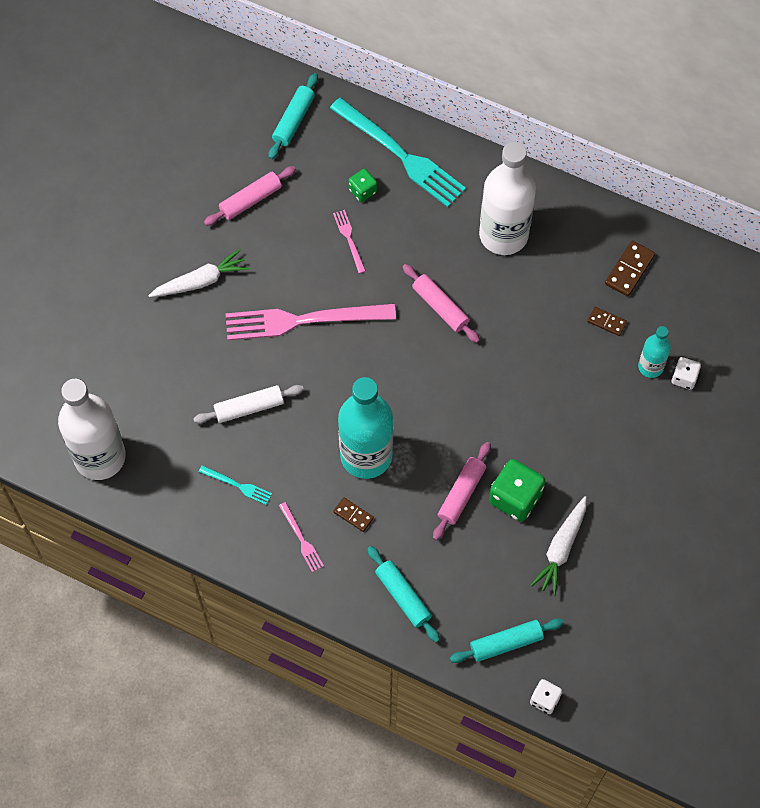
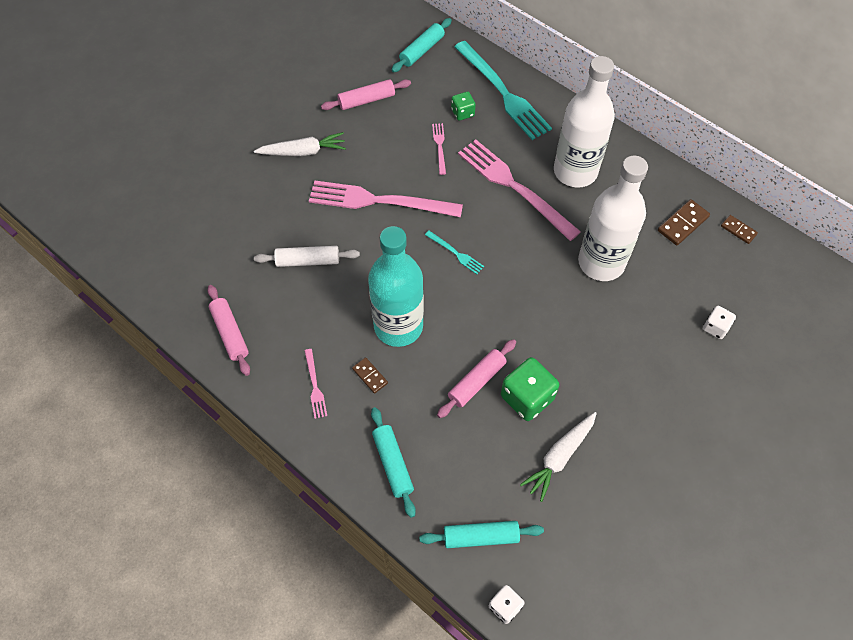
camera: 15 degrees right, 5 degrees down
(100, 457) = (164, 271): white bottle -> white bottle (601, 262)
(237, 485) = (274, 324): turquoise fork -> turquoise fork (455, 253)
(440, 307) = (503, 217): pink rolling pin -> pink rolling pin (230, 333)
(443, 269) = (514, 187): none -> pink fork
(606, 322) = (651, 262): brown domino -> brown domino (738, 230)
(650, 367) = (685, 310): turquoise bottle -> none

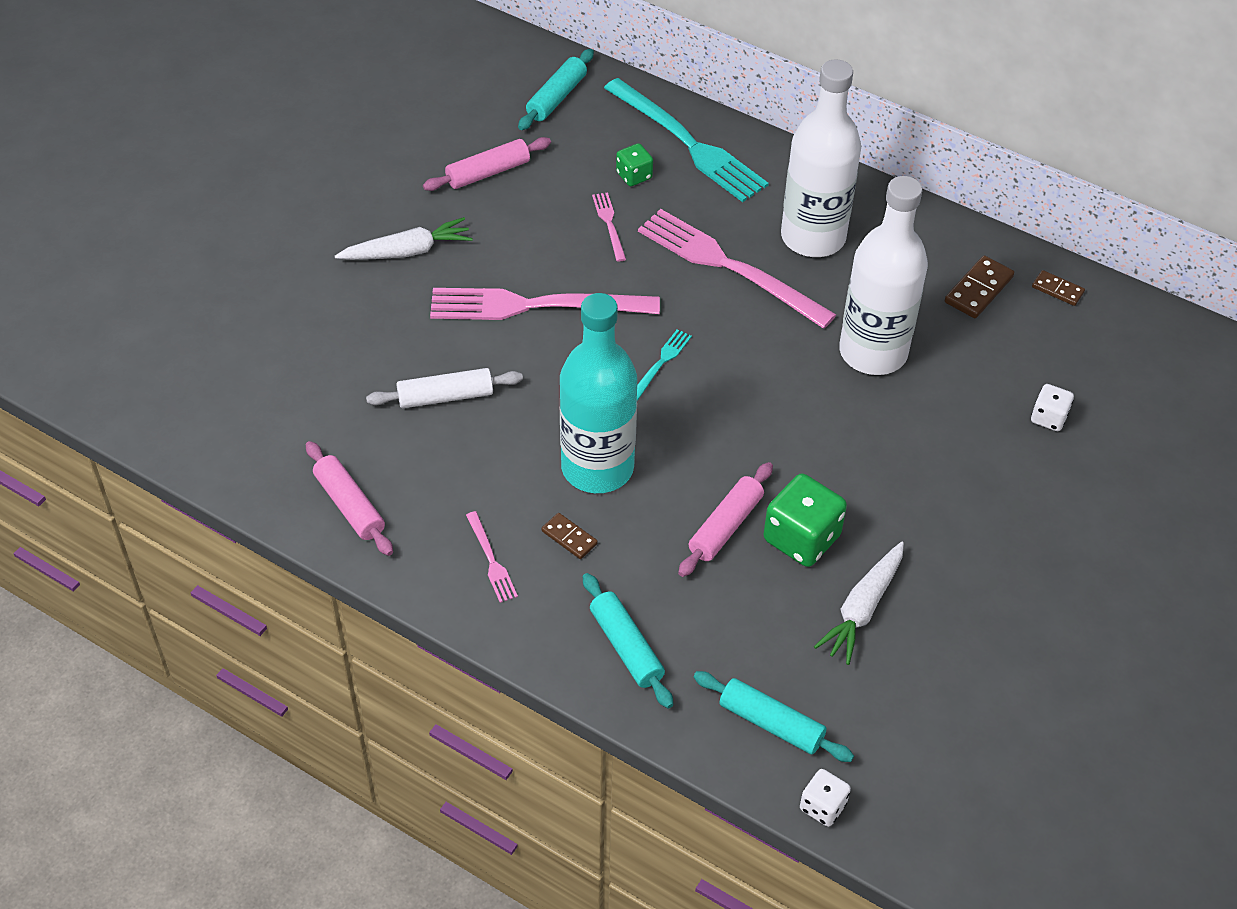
camera: 10 degrees left, 10 degrees down
(455, 253) = (661, 363): turquoise fork -> turquoise fork turned 90 degrees counterclockwise
(481, 536) = (771, 723): turquoise rolling pin -> turquoise rolling pin turned 45 degrees clockwise

